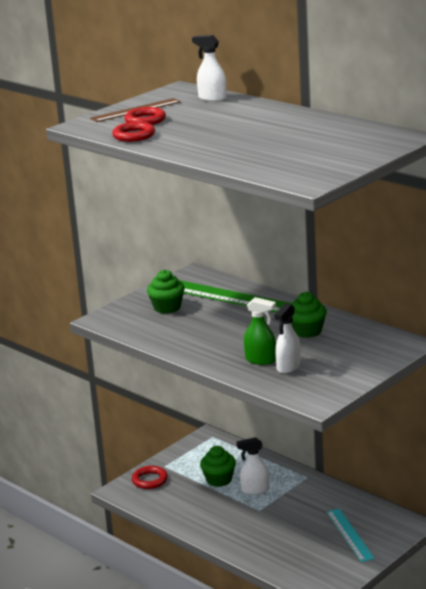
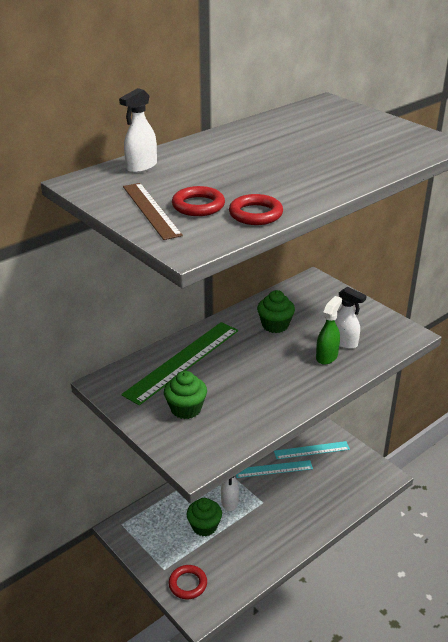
camera: 85 degrees left, 10 degrees up
(310, 512) = (273, 469): none -> turquoise ruler

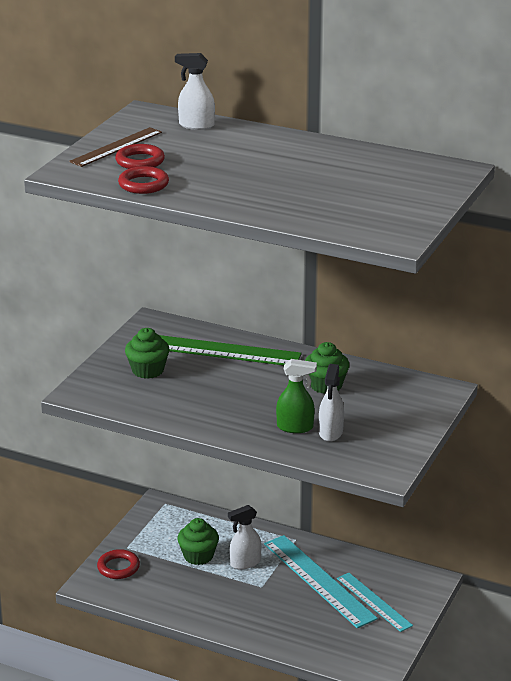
camera: 65 degrees right, 5 degrees down
(273, 469) = (319, 580): turquoise ruler -> turquoise ruler, size x1.60

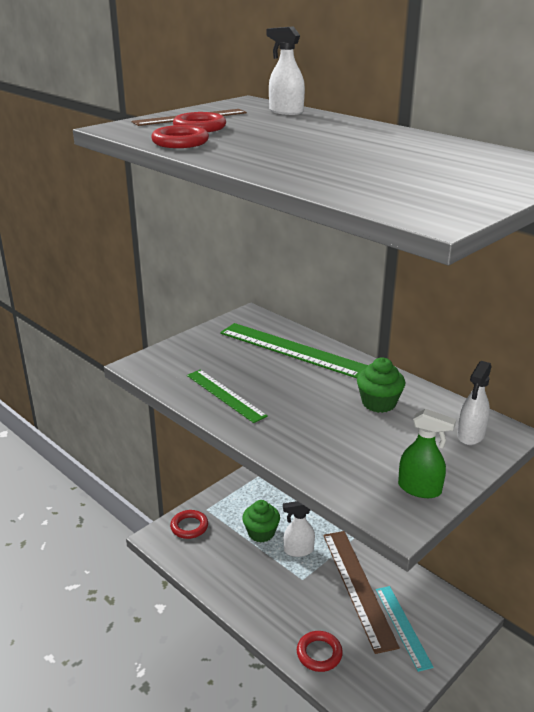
camera: 20 degrees right, 0 degrees up
(148, 370) = (216, 356): green cupcake -> none
(182, 405) = (225, 395): none -> green ruler
(295, 427) = (323, 442): green spray bottle -> green spray bottle (420, 489)
(306, 640) = (319, 653): none -> red ring
(319, 580) = (358, 587): turquoise ruler -> brown ruler
(330, 433) = (358, 456): white spray bottle -> white spray bottle (470, 435)

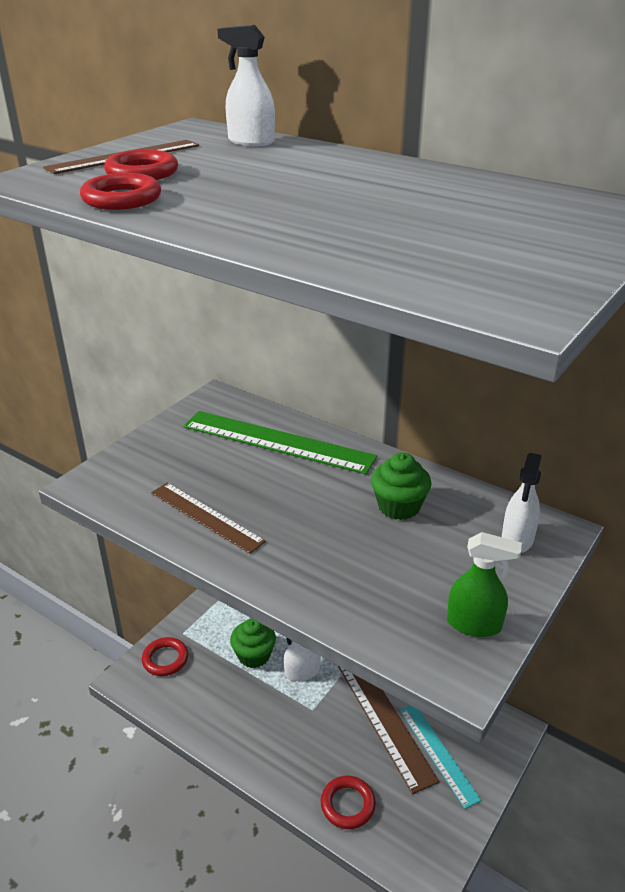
camera: 10 degrees left, 5 degrees up
(225, 395) = (206, 516): green ruler -> brown ruler

